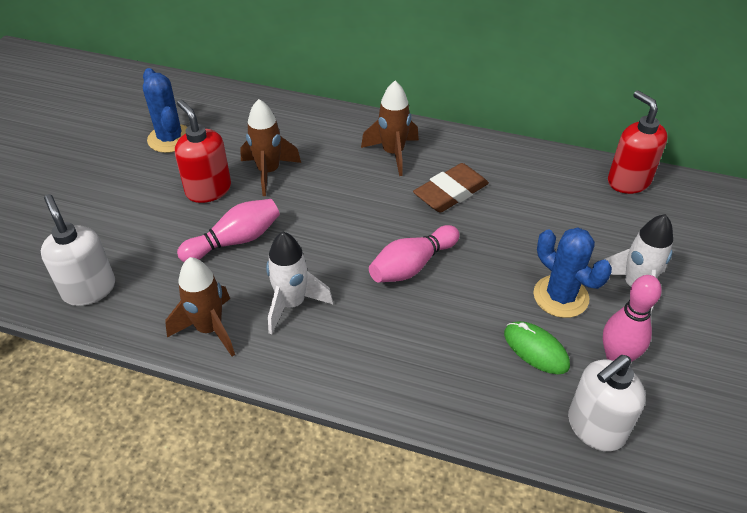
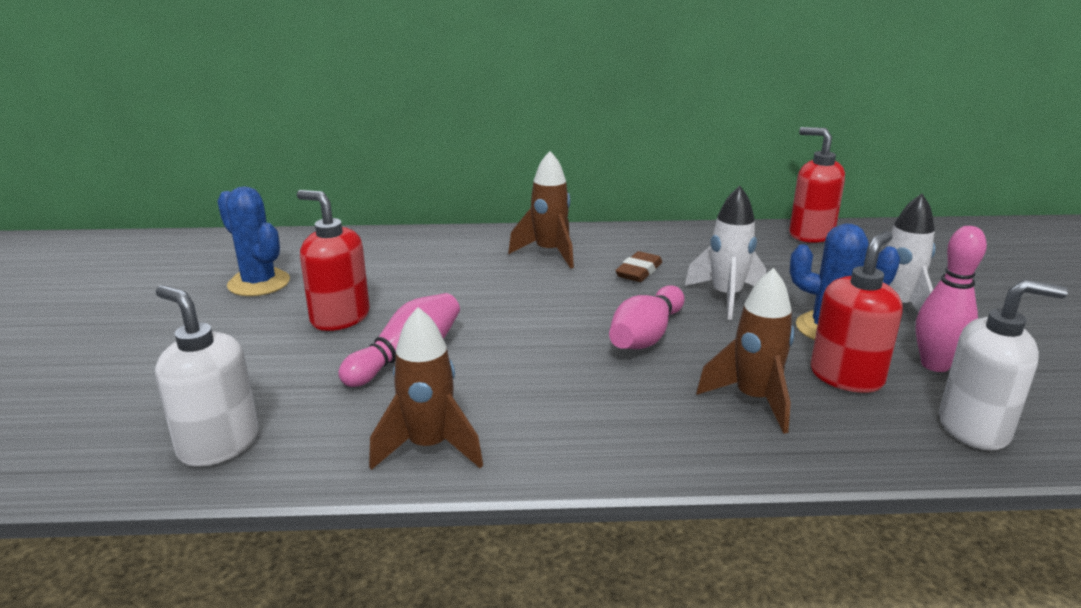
camera: 20 degrees left, 20 degrees down
(269, 172) = (410, 290): brown rocket -> brown rocket (754, 400)
(292, 304) = (525, 399): white rocket -> white rocket (726, 297)
(450, 192) = (639, 271): brown eraser -> brown eraser, size x0.66
(536, 349) = (846, 377): green mouse -> red soap dispenser
(595, 427) = (974, 428): white soap dispenser -> white soap dispenser turned 120 degrees counterclockwise

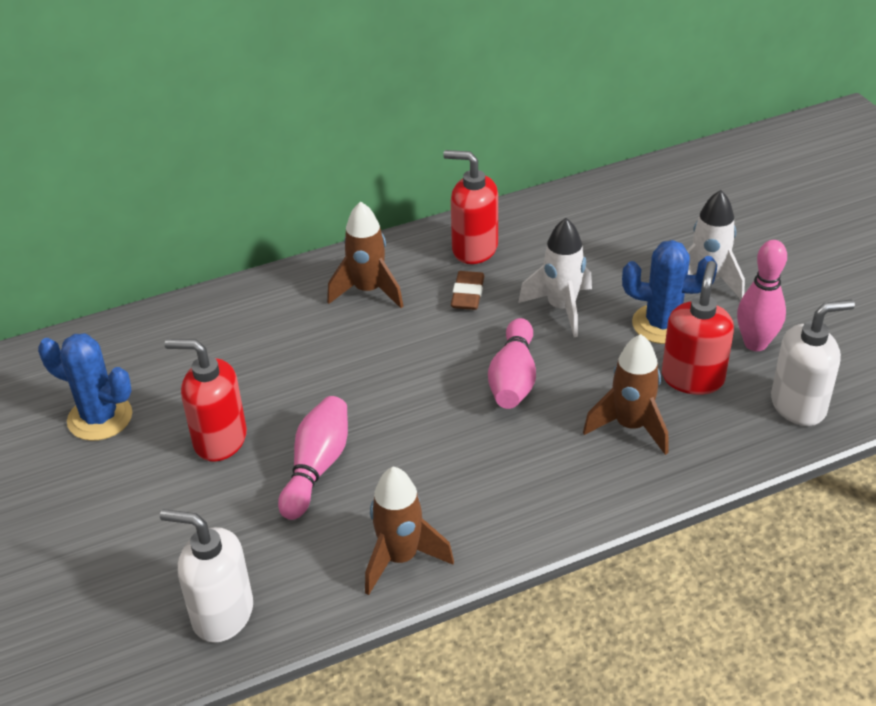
camera: 20 degrees left, 15 degrees up
(810, 234) = (604, 195): red soap dispenser -> red soap dispenser (474, 249)

